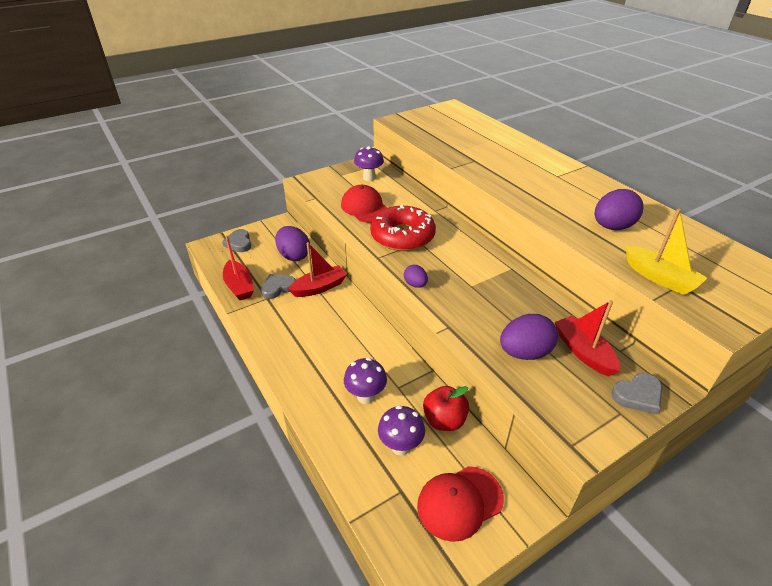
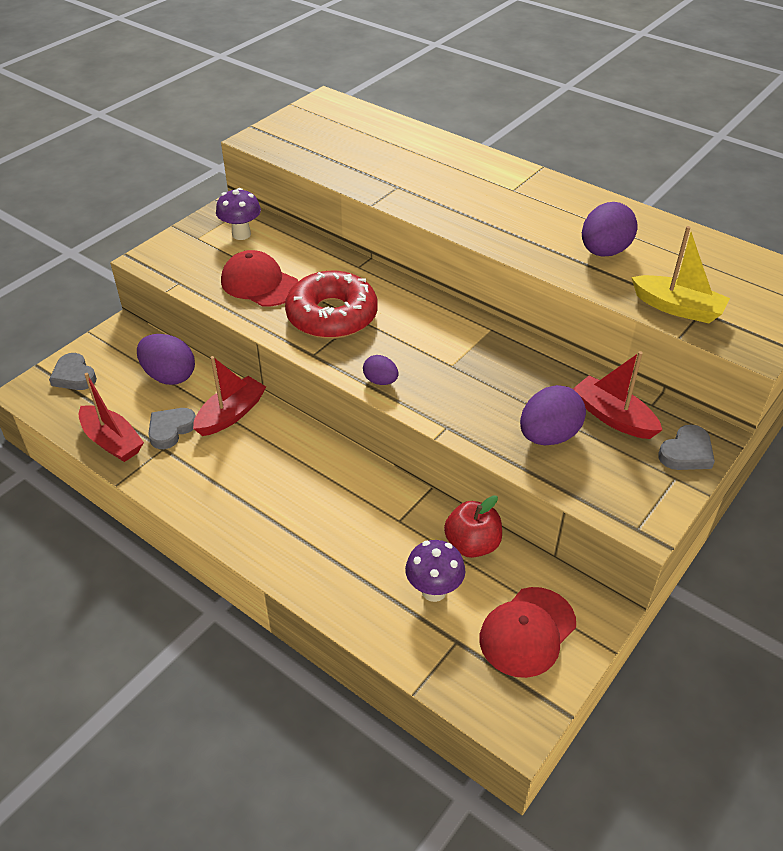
camera: 20 degrees left, 5 degrees up
(366, 396) = (364, 543): purple mushroom -> none

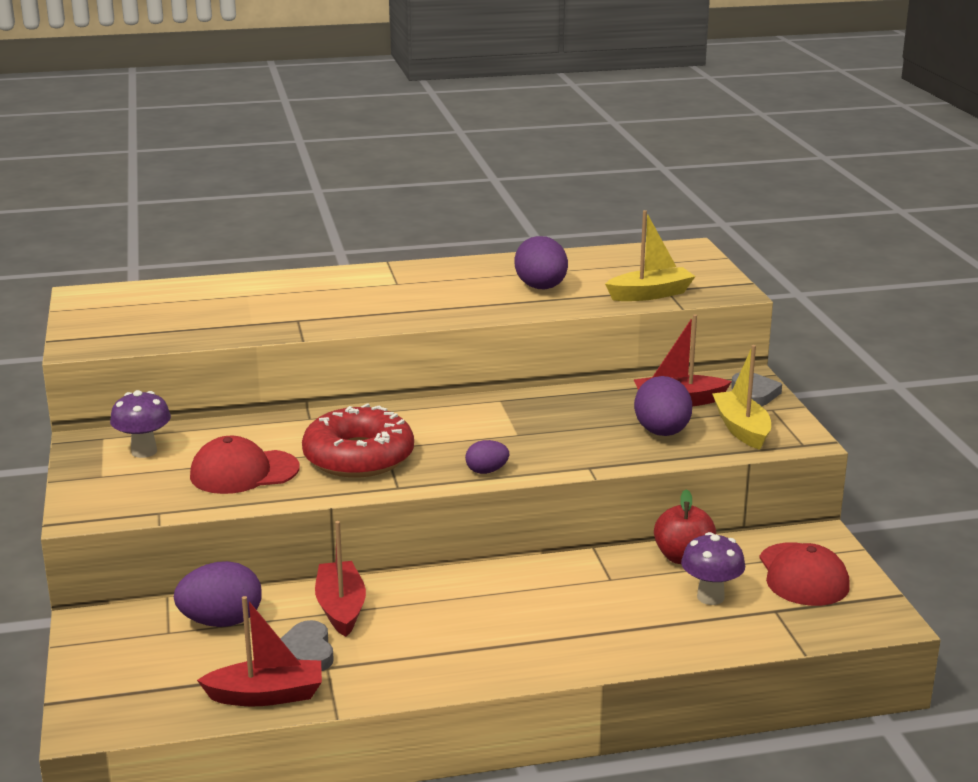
camera: 50 degrees left, 20 degrees down
(74, 376) = (114, 682): grey heart -> none
(614, 477) = (741, 429): none -> yellow boat

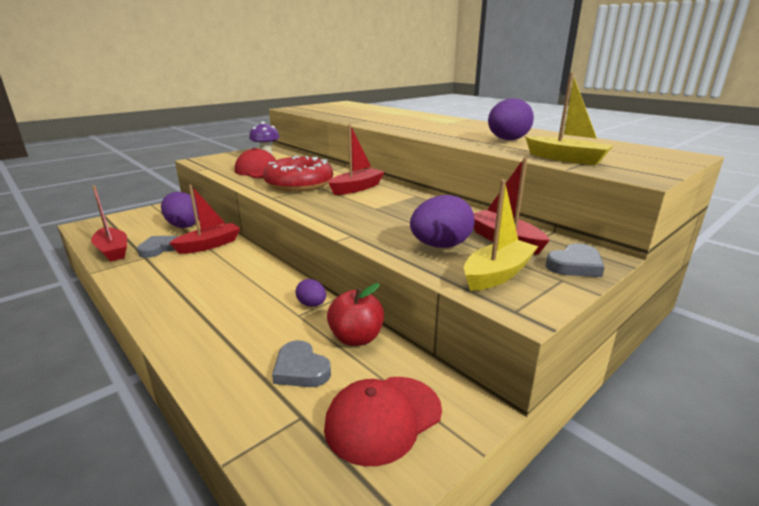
camera: 60 degrees right, 0 degrees up
(428, 425) = (357, 188): none -> red boat
(486, 471) = (312, 211): purple egg -> purple egg (312, 305)
(710, 597) = (300, 369): purple mushroom -> grey heart

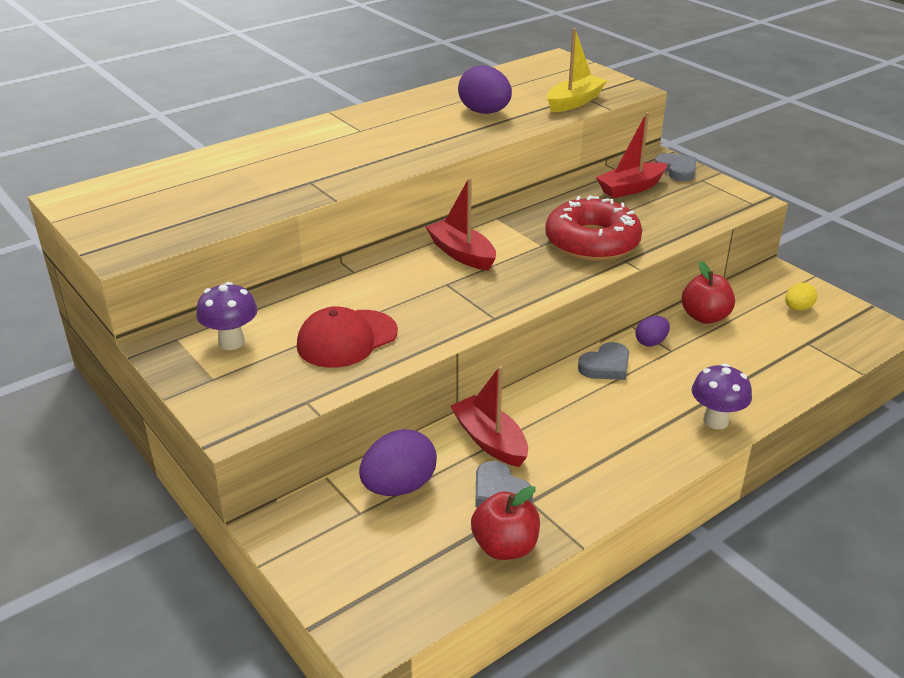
camera: 85 degrees left, 10 degrees up
(113, 251) = (505, 547): red boat -> red apple
(184, 332) = (715, 421): none -> purple mushroom
(299, 184) = (434, 298): red donut -> red donut (592, 242)
(300, 369) = (755, 345): grey heart -> grey heart (606, 366)
(383, 418) = (797, 308): red cap -> yellow egg
(440, 246) = (647, 217): purple egg -> none
(497, 274) = (699, 201): yellow boat -> none

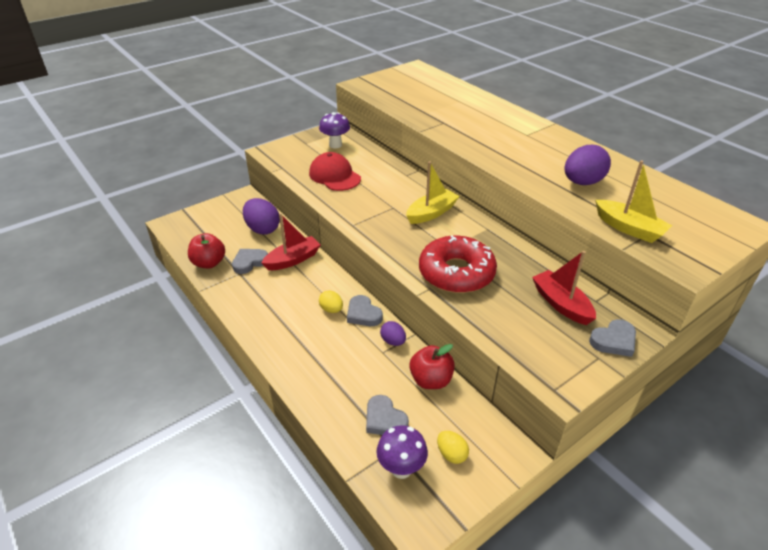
camera: 90 degrees right, 5 degrees up
(461, 254) = (431, 213): red boat -> yellow boat
(602, 394) = (331, 309): none -> yellow egg
(715, 421) = (295, 364): purple mushroom -> purple mushroom (401, 469)
(773, 349) = (384, 419): none -> grey heart

